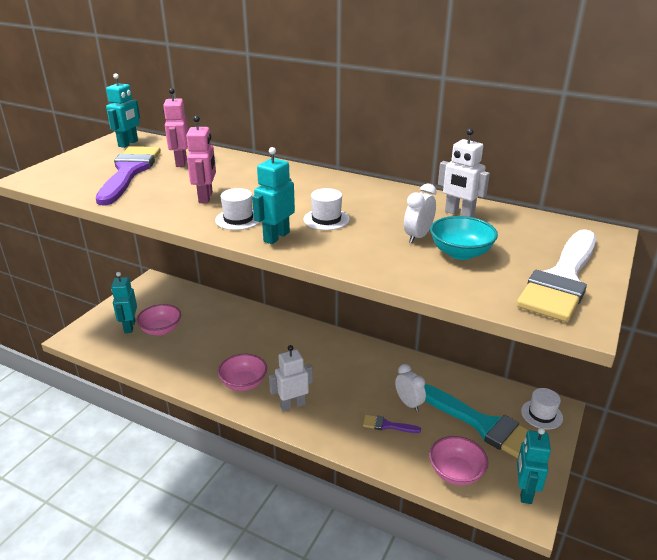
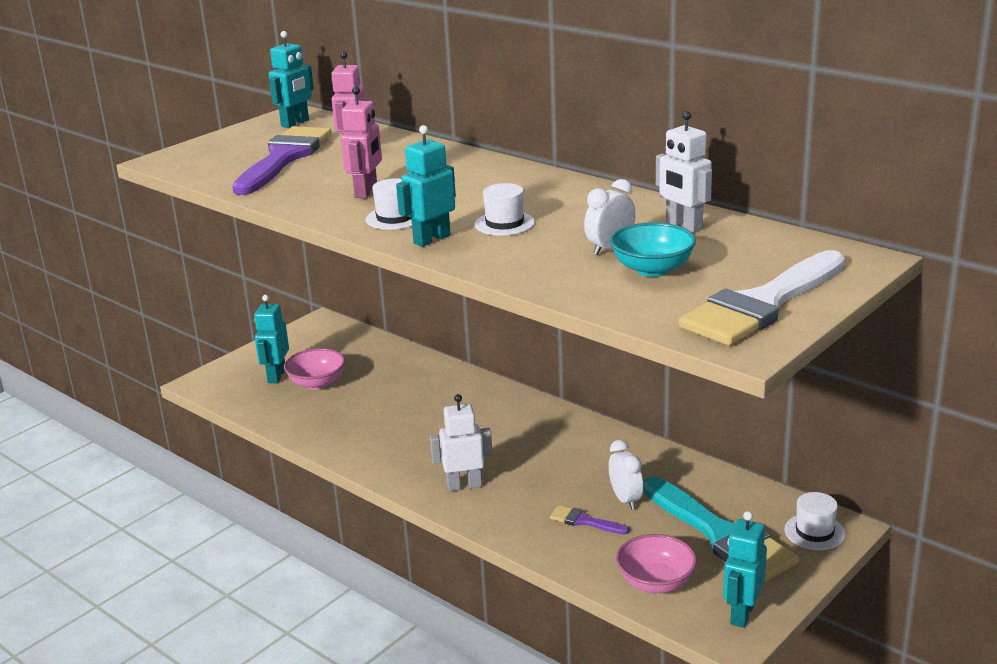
camera: 15 degrees right, 5 degrees down
(243, 383) = (407, 455): pink bowl -> none

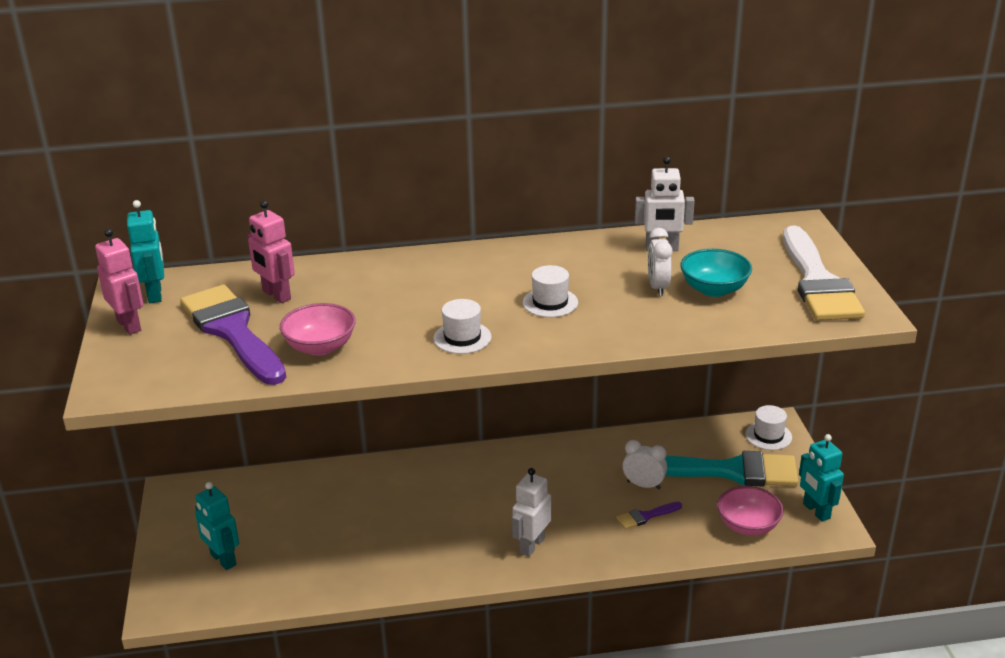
camera: 50 degrees left, 5 degrees up
(317, 383) = (272, 543): pink bowl -> pink bowl (320, 347)
(366, 192) = (385, 327): pink robot -> pink robot (129, 325)
(431, 239) = (531, 341): turquoise robot -> none

